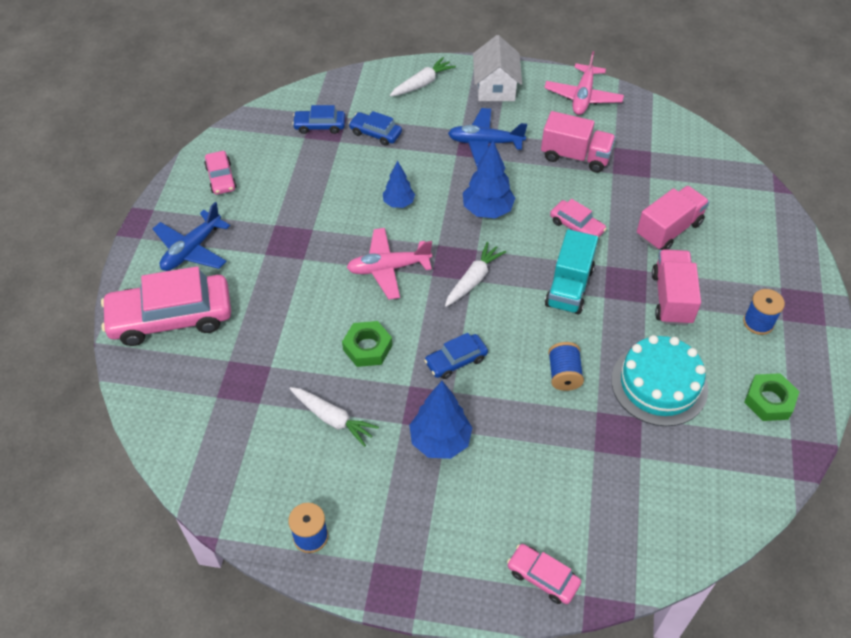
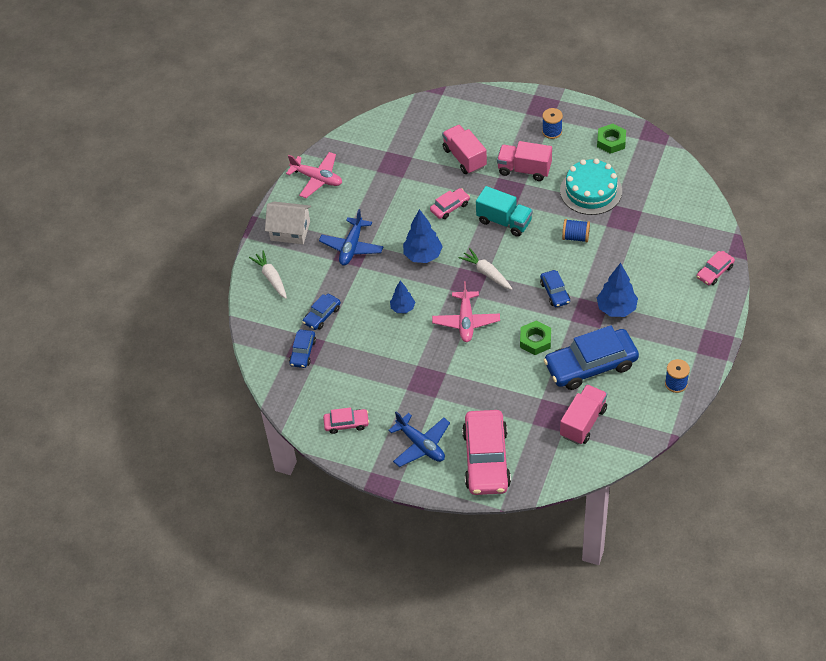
camera: 75 degrees left, 0 degrees up
(332, 419) = (590, 365): white carrot -> blue car
(575, 156) = (380, 195): pink truck -> pink truck (583, 422)

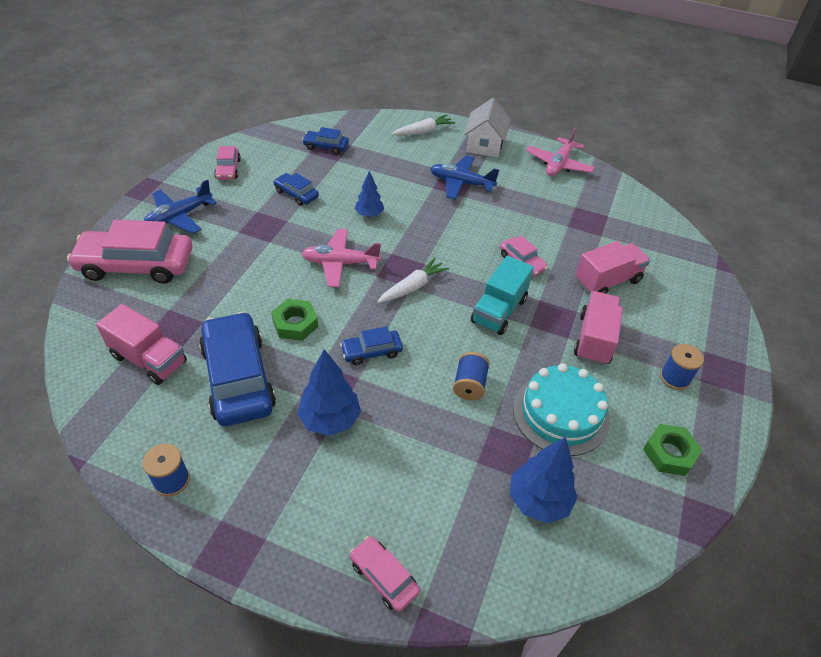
camera: 85 degrees right, 5 degrees down
(322, 315) = (370, 160): blue car -> blue car (296, 194)
(423, 255) = (445, 235): blue tree -> blue tree (538, 501)

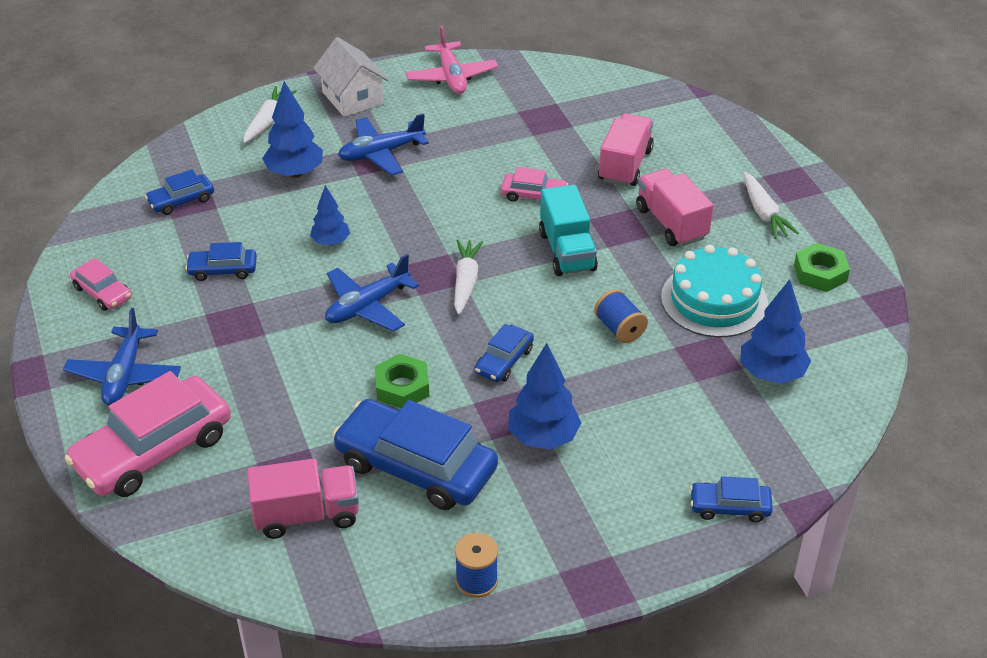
camera: 40 degrees left, 5 degrees down
(340, 263) = (367, 306): pink plane -> blue plane
(384, 577) = (730, 507): pink car -> blue car
(400, 166) = (295, 173): none -> blue tree
(675, 378) = (764, 213): blue spool -> white carrot

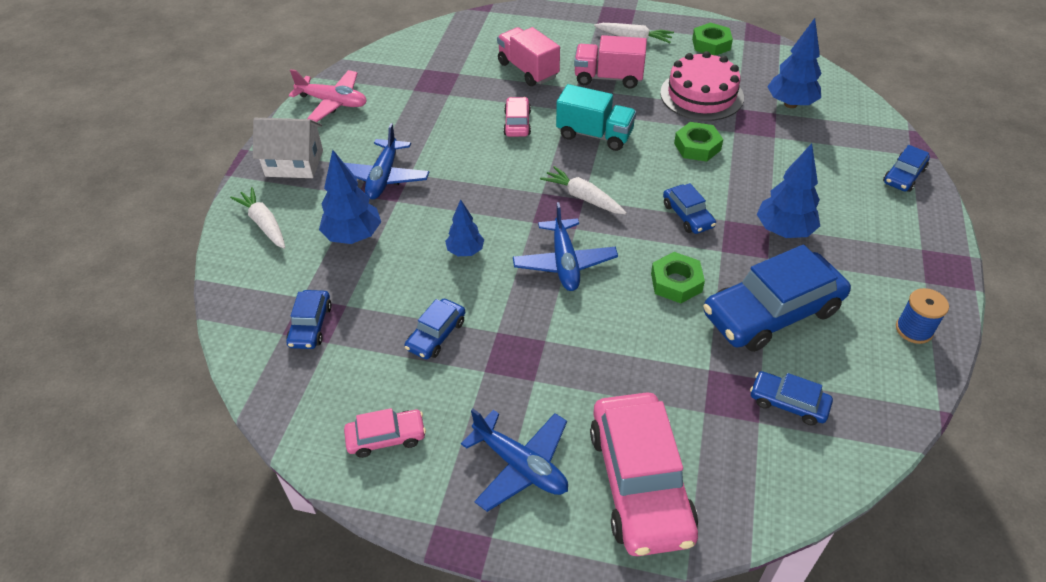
camera: 55 degrees left, 5 degrees up
(307, 515) = (788, 403): pink truck -> blue car
(533, 195) = (517, 123): pink car -> pink car turned 45 degrees counterclockwise
(619, 329) = (697, 147): blue spool -> green nut
(714, 300) = (701, 95): turquoise cake -> pink cake

